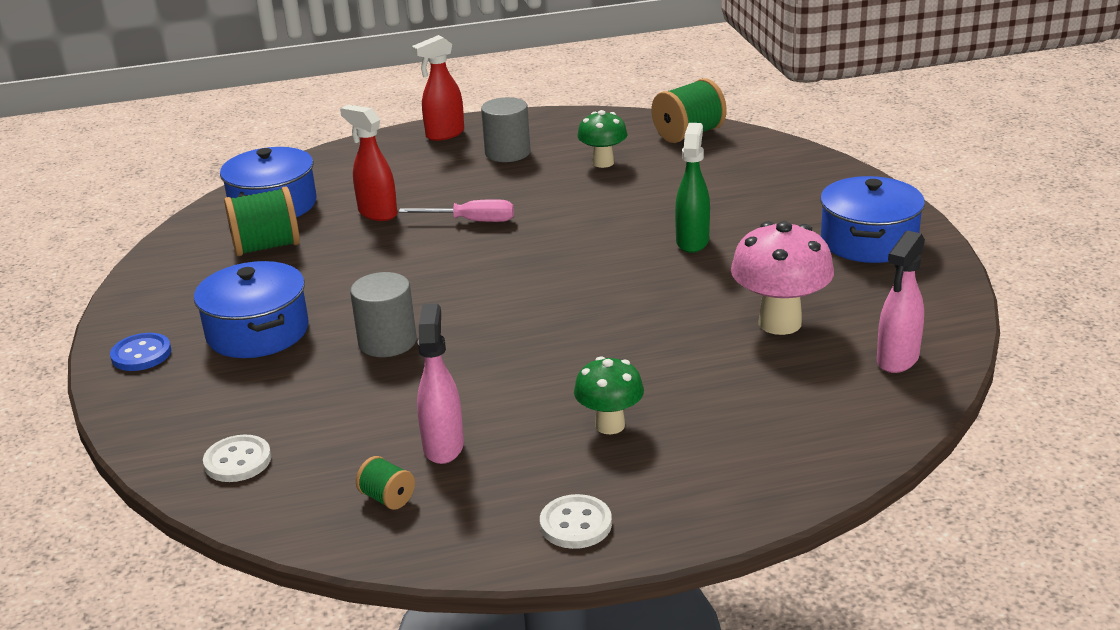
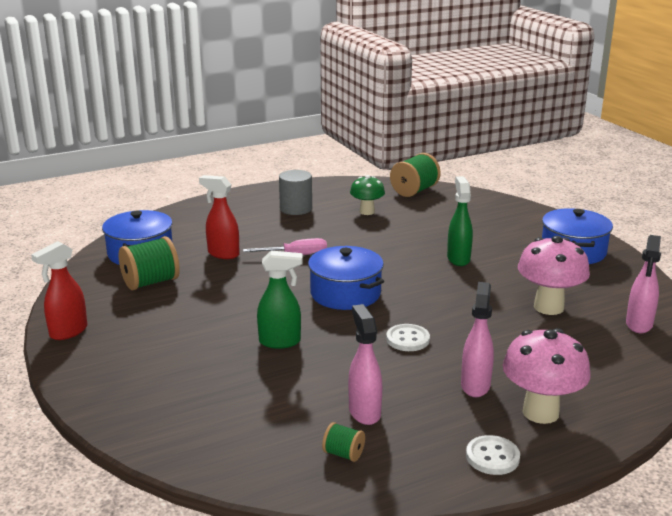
camera: 15 degrees left, 5 degrees down
(141, 354) = (90, 367): blue button -> none
(238, 461) = (211, 439): white button -> white button (407, 339)
(257, 332) = (176, 343): blue pot -> blue pot (345, 293)
(387, 342) = (280, 342): grey cylinder -> green spray bottle
(444, 134) = (243, 199): red spray bottle -> red spray bottle (68, 332)
(610, 425) = (475, 385): green mushroom -> pink spray bottle
(677, 471) = (540, 412): none -> pink mushroom

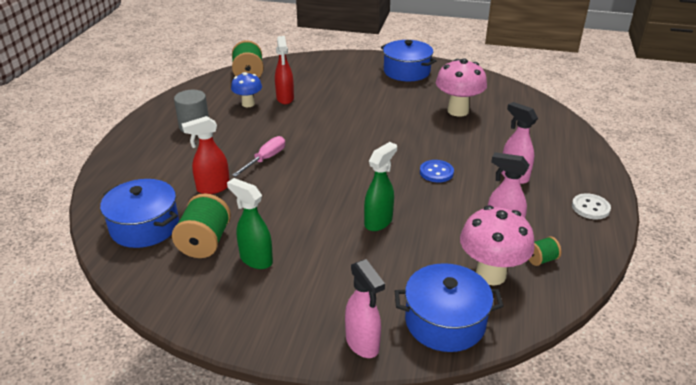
camera: 50 degrees left, 10 degrees up
(68, 332) = (225, 323): red spray bottle -> red spray bottle (285, 99)
(345, 293) = (349, 166): blue pot -> blue pot (445, 321)
(367, 212) = (248, 104): green mushroom -> blue mushroom
(407, 339) = (436, 172): white button -> blue button
(458, 259) = (363, 107): green spray bottle -> green spray bottle (256, 259)
(540, 412) = (561, 170): pink mushroom -> pink mushroom (490, 274)
(639, 325) = (508, 97): pink spray bottle -> pink spray bottle (362, 344)

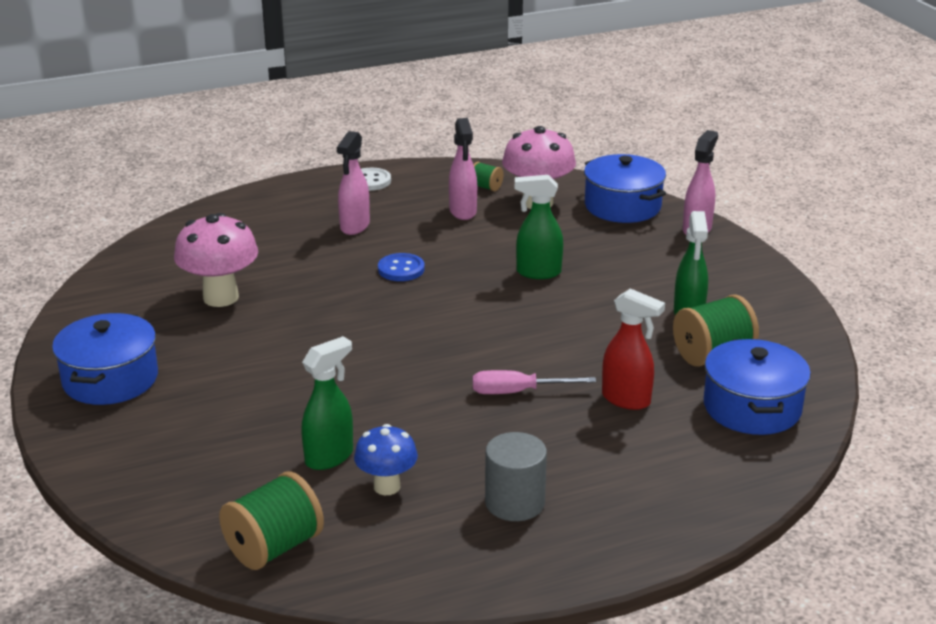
camera: 125 degrees left, 5 degrees down
(285, 99) = (330, 457): red spray bottle -> green spray bottle

